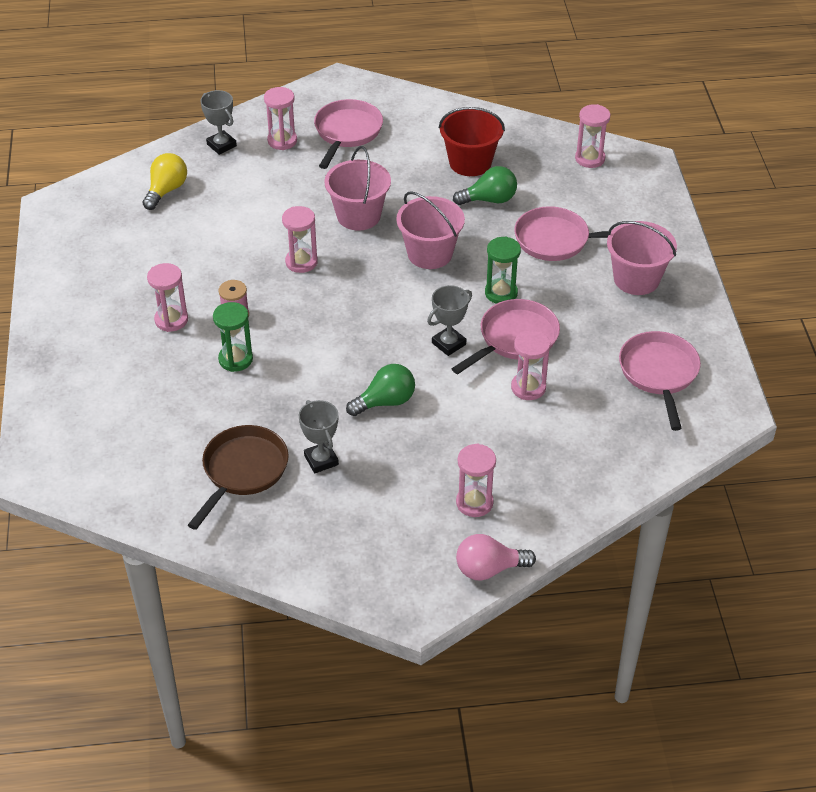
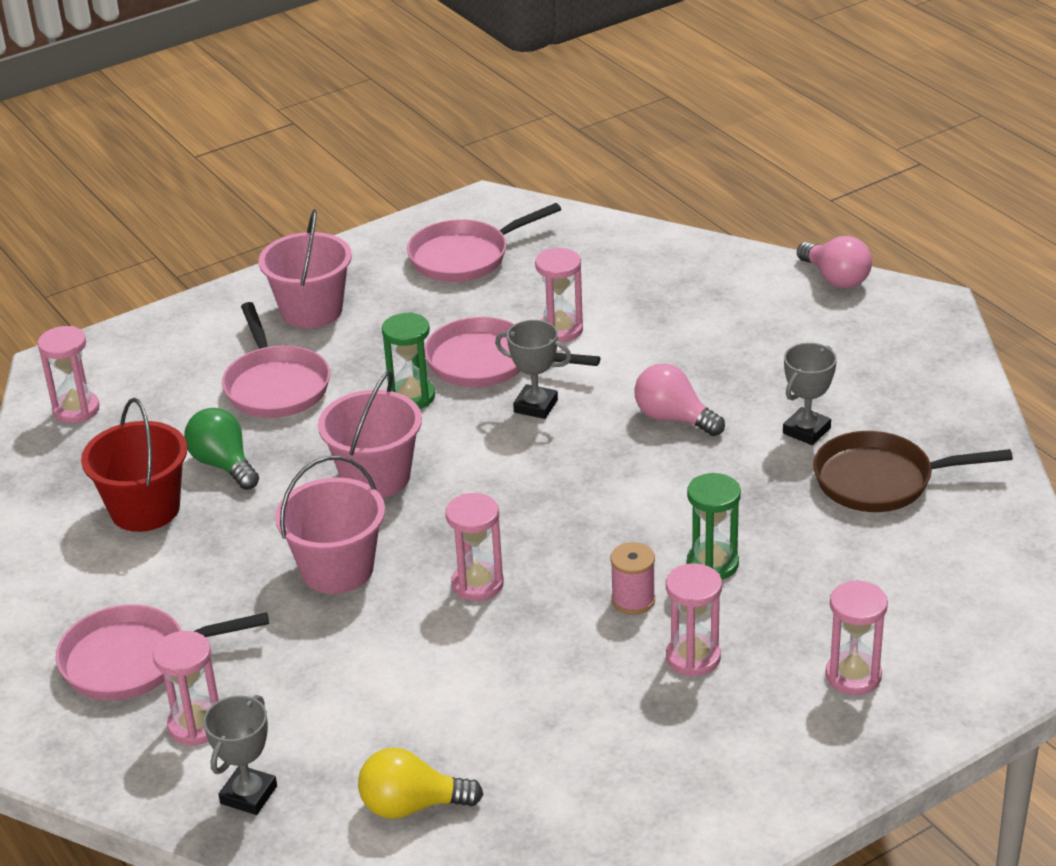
camera: 115 degrees left, 10 degrees down
(385, 402) = (673, 418): green light bulb -> pink light bulb
(474, 503) = (761, 312): pink hourglass -> pink hourglass (853, 676)

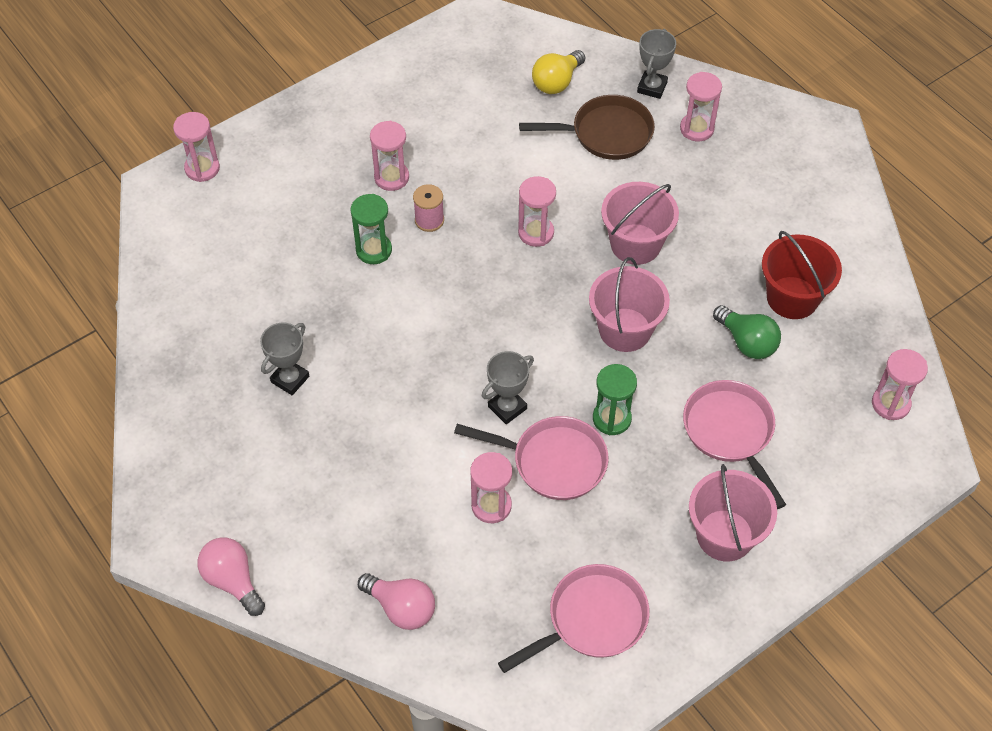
camera: 175 degrees right, 20 degrees up
(133, 660) = (752, 172): pink pan -> none
(412, 806) = (556, 82): yellow light bulb -> yellow light bulb turned 135 degrees clockwise
(535, 406) = (507, 407): grey trophy -> grey trophy turned 60 degrees counterclockwise
(673, 418) = (394, 393): pink light bulb -> pink light bulb (401, 608)
(853, 676) = (292, 165): pink hourglass -> pink hourglass (202, 168)
(881, 480) = (242, 327): brown pan -> brown pan (606, 133)

